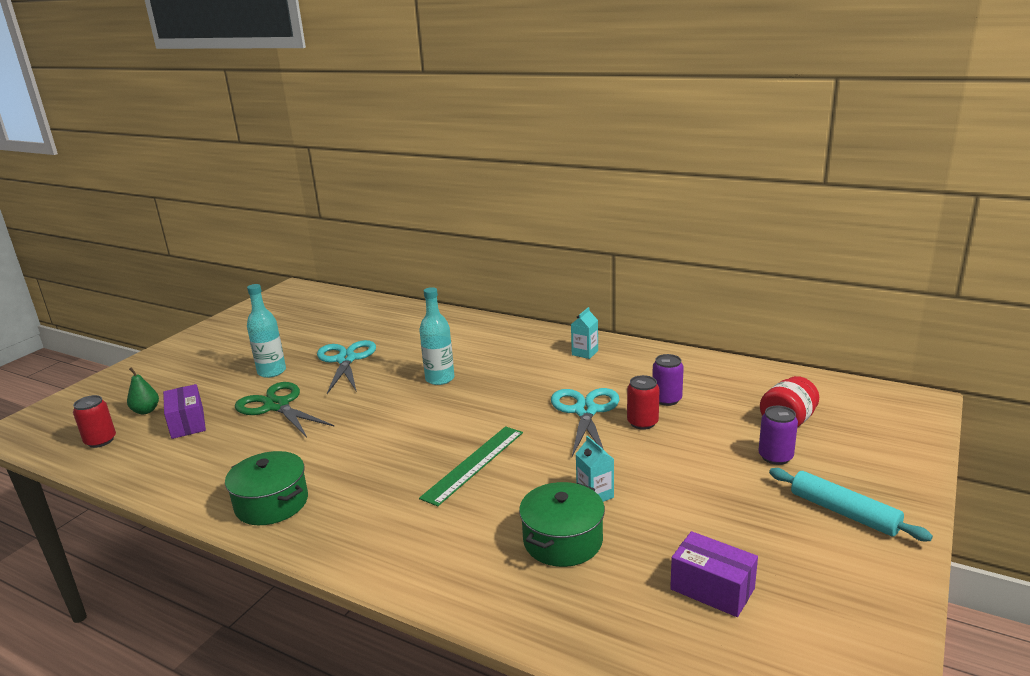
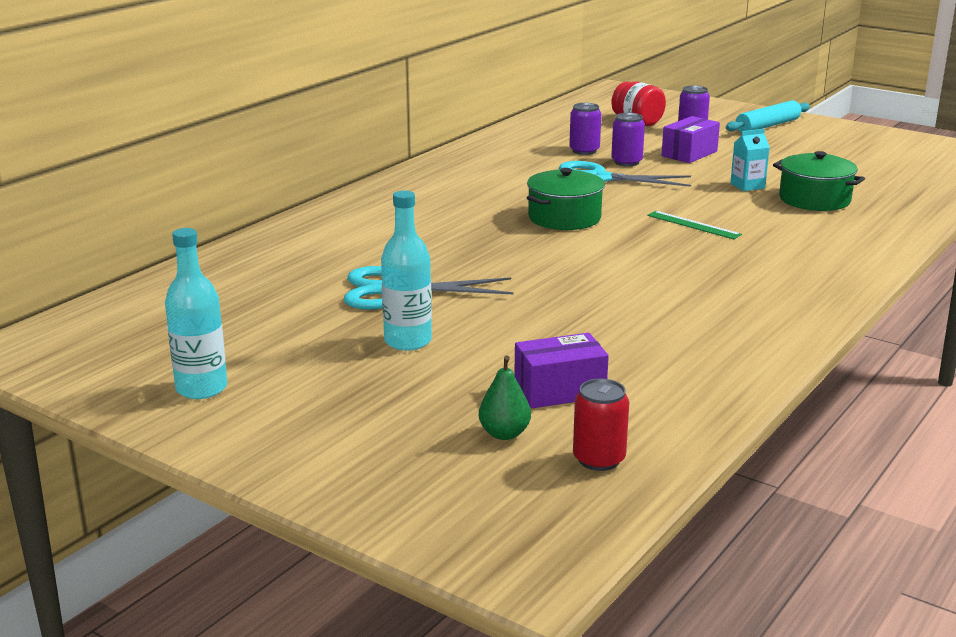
camera: 85 degrees left, 0 degrees up
(271, 503) = (768, 315): green pot -> green pot (564, 218)
(277, 406) = (528, 329): green scissors -> none
(440, 379) = (491, 236): turquoise bottle -> turquoise bottle (201, 388)
(474, 464) = (693, 225): green ruler -> green ruler, size x0.65
(585, 353) = (461, 171): turquoise carton -> none
(642, 423) = (626, 162): red can -> purple can
(712, 589) = (862, 165): purple box -> purple box (689, 154)

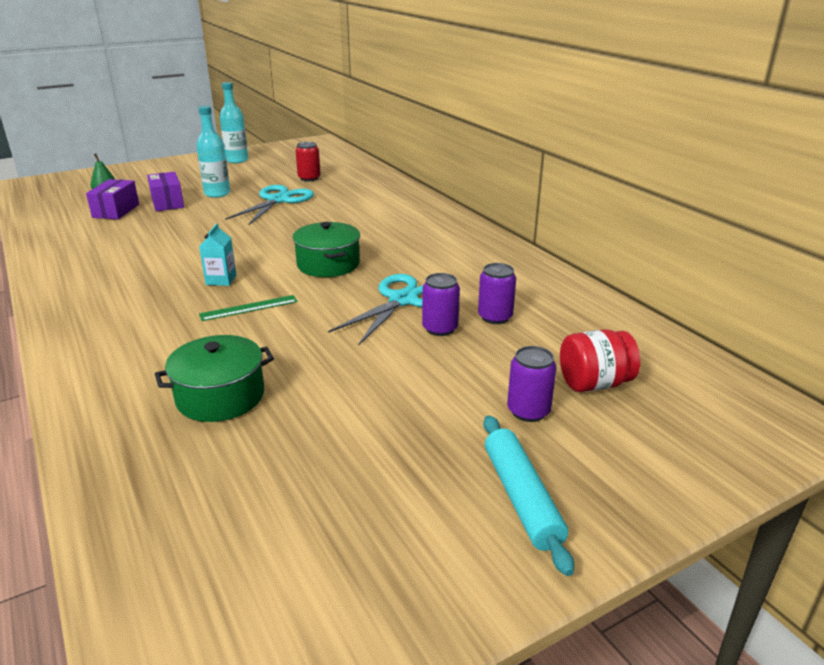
camera: 115 degrees right, 5 degrees up
(599, 459) = (55, 205): red can -> red can (309, 178)
(689, 154) = (438, 375): purple box -> purple box (167, 203)
(747, 186) = (303, 371): turquoise carton -> turquoise carton (221, 280)

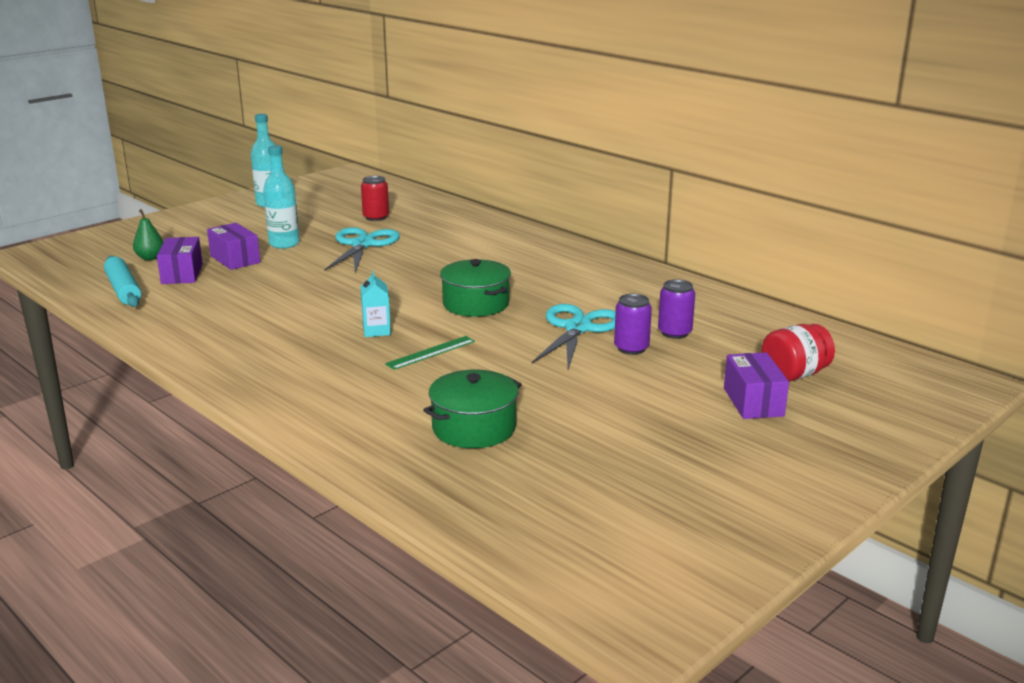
camera: 15 degrees left, 5 degrees down
(522, 498) = (787, 461): turquoise rolling pin -> turquoise rolling pin (124, 290)
(528, 411) = (753, 402): purple can -> purple box

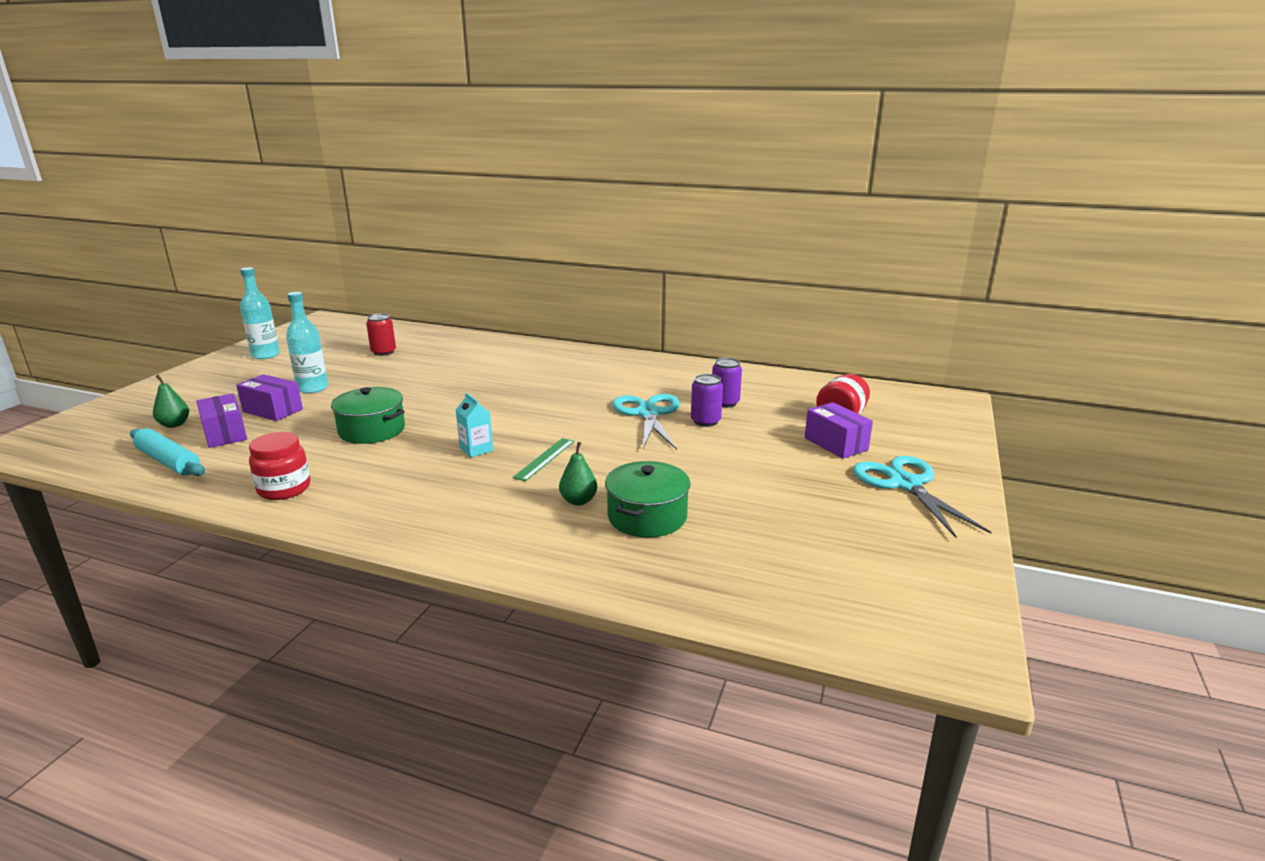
camera: 25 degrees left, 0 degrees up
(190, 332) = (284, 489): none -> red jar
(363, 245) = (393, 377): turquoise scissors -> turquoise scissors (905, 484)
(424, 398) = (578, 501): none -> green pear
(475, 304) = (544, 410): green pot -> green pot (372, 430)

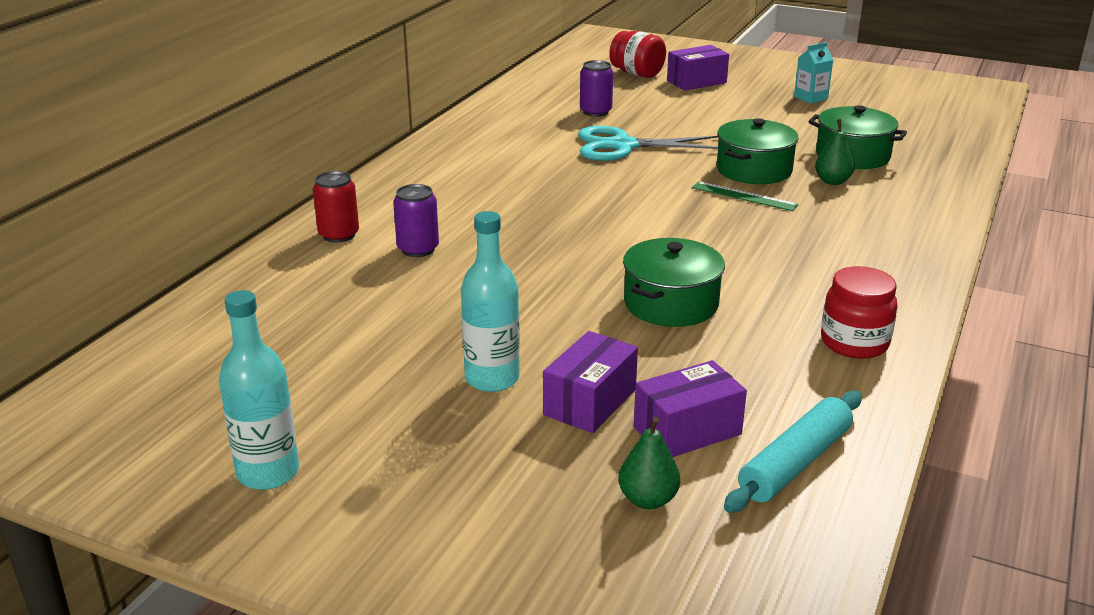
camera: 85 degrees left, 5 degrees up
(383, 352) = (319, 331): red can -> red can (339, 235)
(476, 449) = (725, 232): turquoise carton -> turquoise carton (810, 98)
(603, 465) = (754, 170): none -> green pot
(705, 421) = (644, 123): purple can -> purple can (418, 249)
(905, 484) = (769, 70): turquoise scissors -> none

